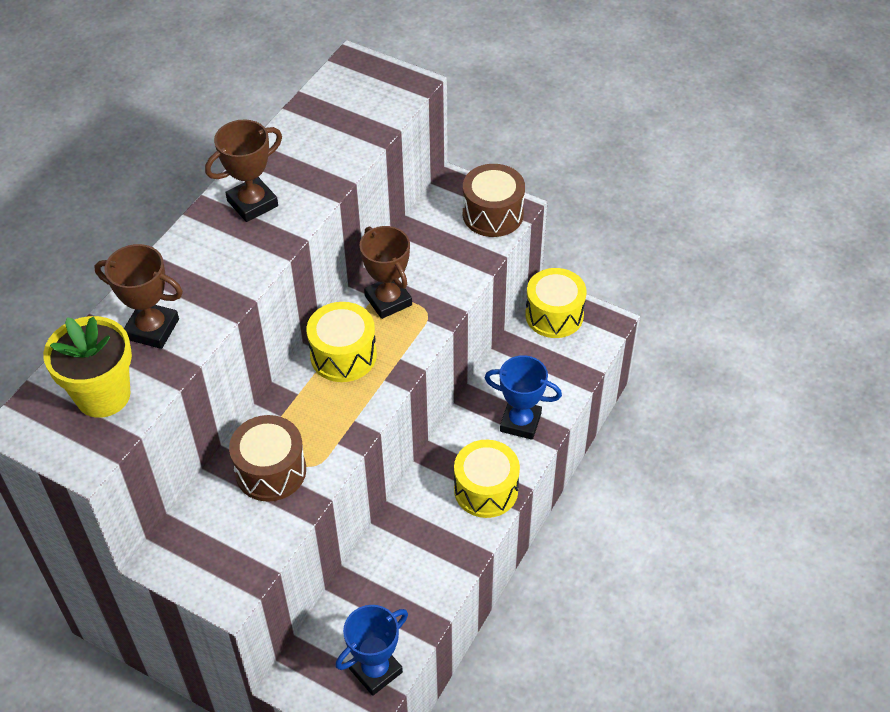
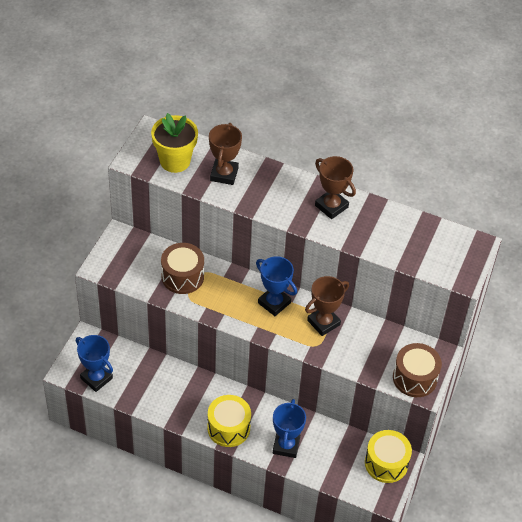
camera: 80 degrees right, 0 degrees up
(343, 355) = (274, 303): yellow drum -> blue trophy

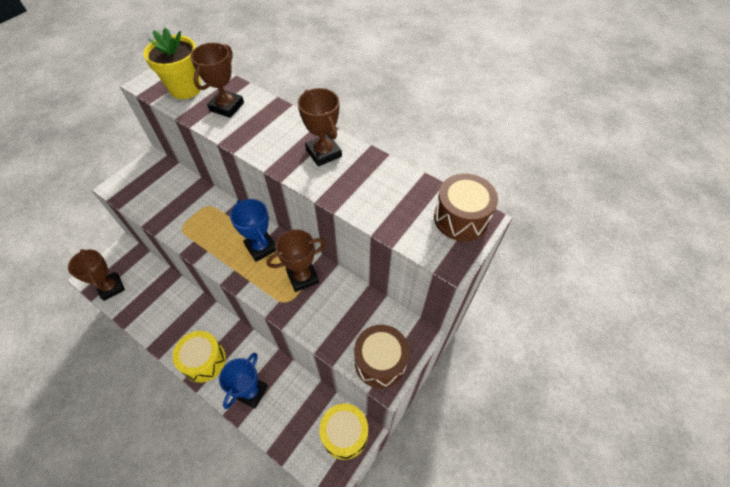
camera: 15 degrees right, 5 degrees up
(96, 378) = (111, 287): blue trophy -> brown trophy
(182, 276) = (186, 207): brown drum -> brown drum (461, 218)

